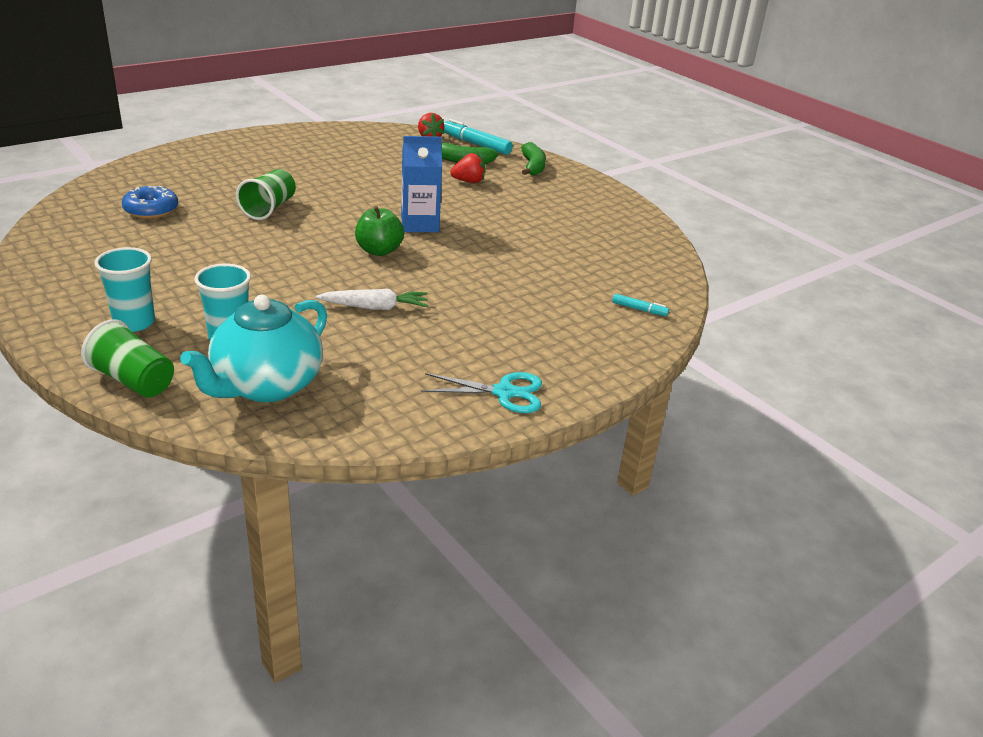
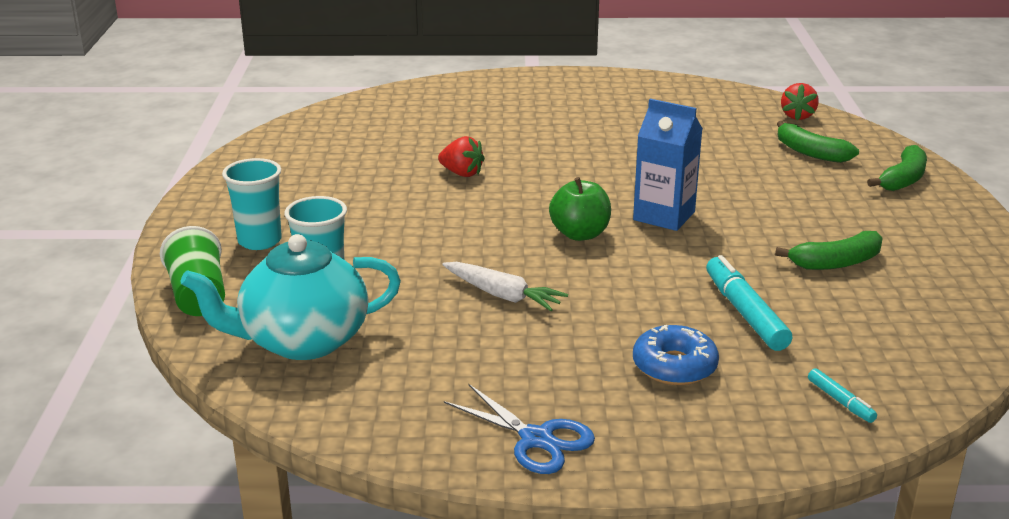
camera: 40 degrees right, 5 degrees down
(151, 210) = (396, 134): blue donut -> blue donut (674, 366)
(269, 208) = (513, 159): green cup -> none
(469, 181) = (788, 179): red strawberry -> red strawberry (462, 173)
(476, 144) = (853, 135): turquoise marker -> turquoise marker (745, 313)
(504, 392) = (536, 439): turquoise scissors -> blue scissors
(551, 228) = (836, 263): none -> green banana

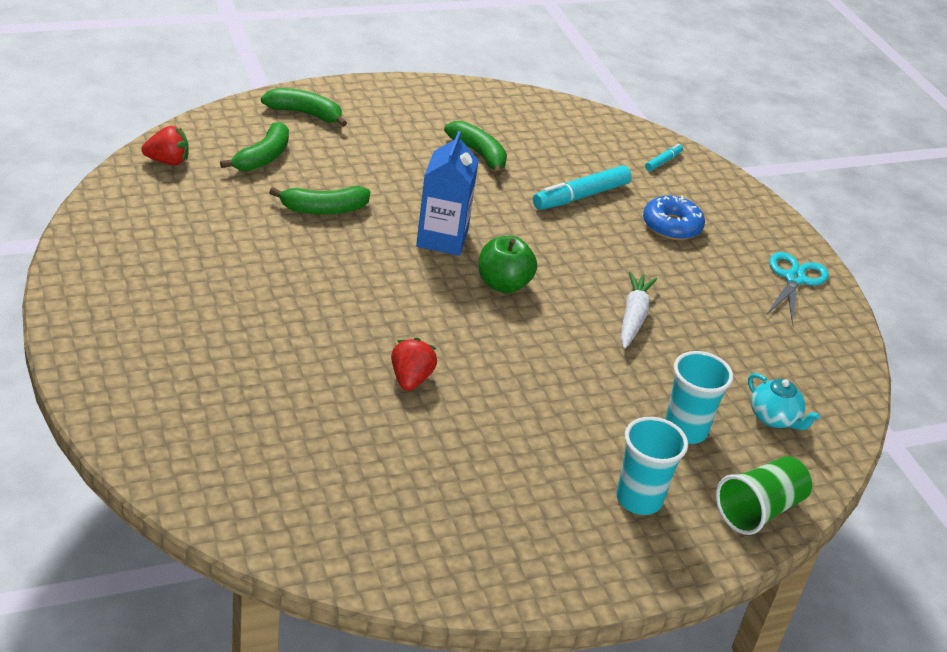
camera: 115 degrees left, 10 degrees up
(303, 341) = (774, 418): turquoise teapot -> turquoise teapot, size x0.48
(536, 439) = (794, 279): blue scissors -> turquoise scissors
(719, 168) = (323, 209): none -> green banana

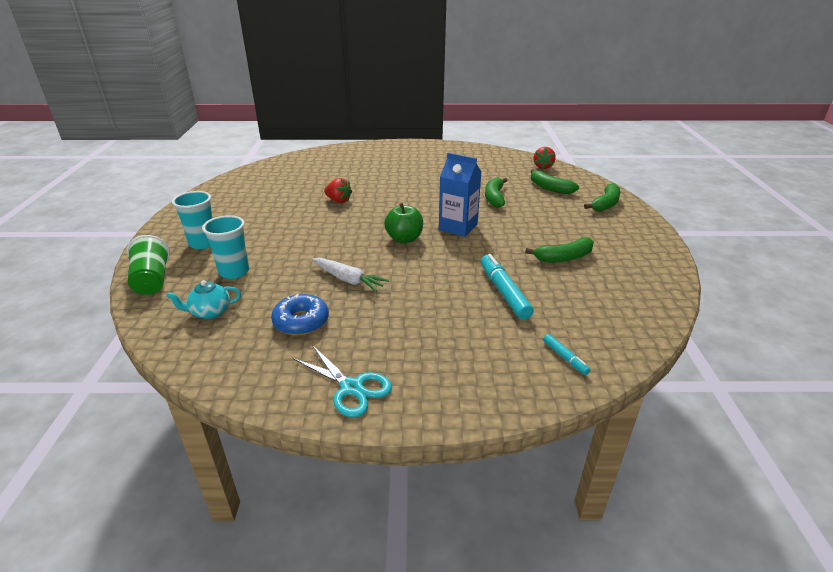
camera: 115 degrees right, 5 degrees down
(671, 226) = (454, 331): blue donut -> blue donut (301, 321)

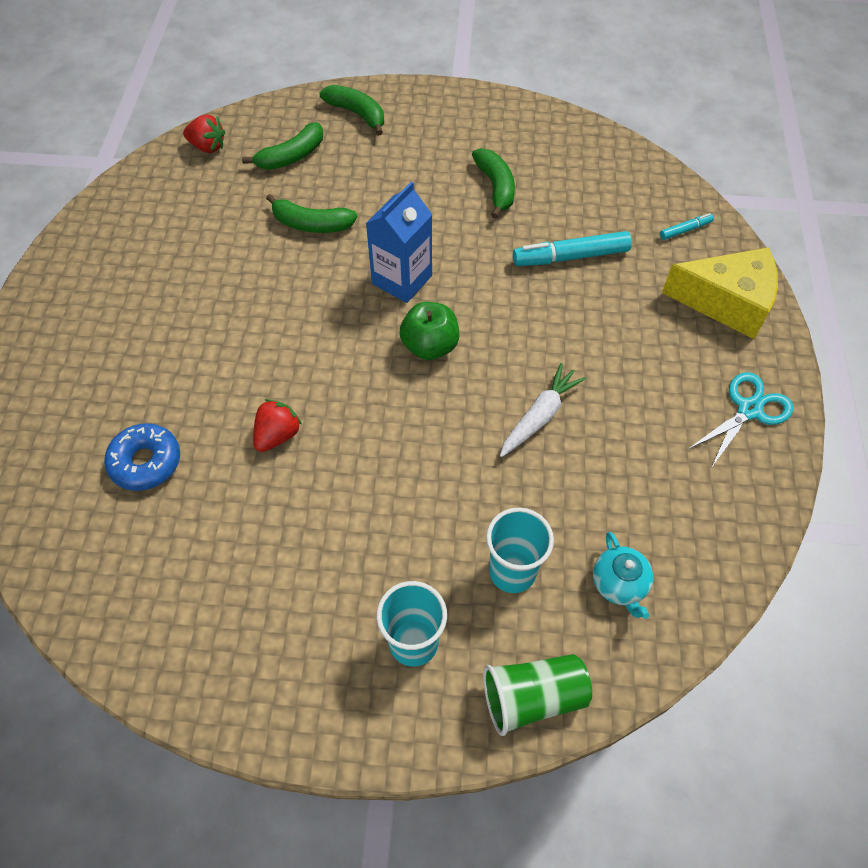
camera: 85 degrees left, 25 degrees up
(301, 321) = (636, 467): blue donut -> blue donut (146, 462)
(478, 381) = (726, 302): none -> yellow cheese

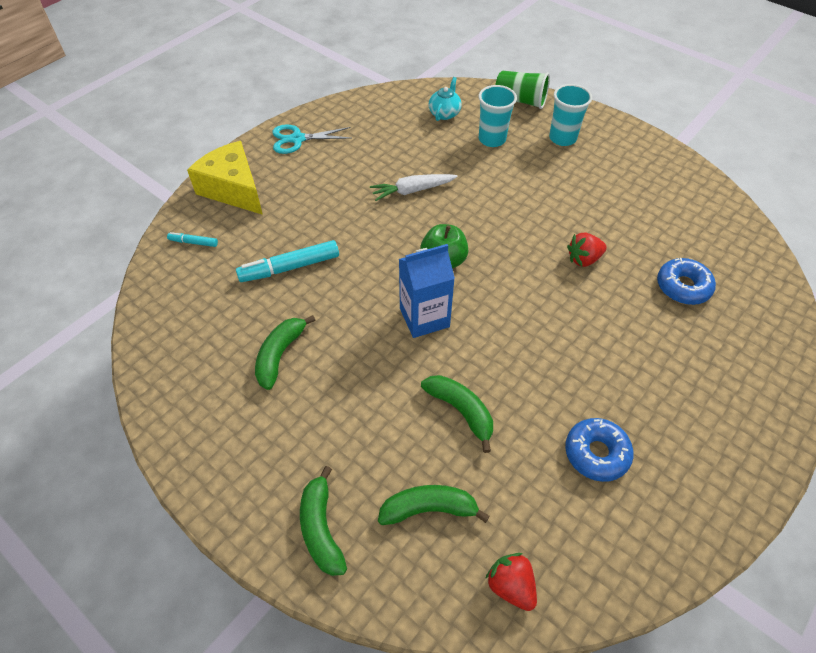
camera: 145 degrees left, 5 degrees down
(180, 250) = (596, 453): none -> blue donut
(570, 257) = (290, 267): turquoise marker -> turquoise marker turned 135 degrees clockwise

